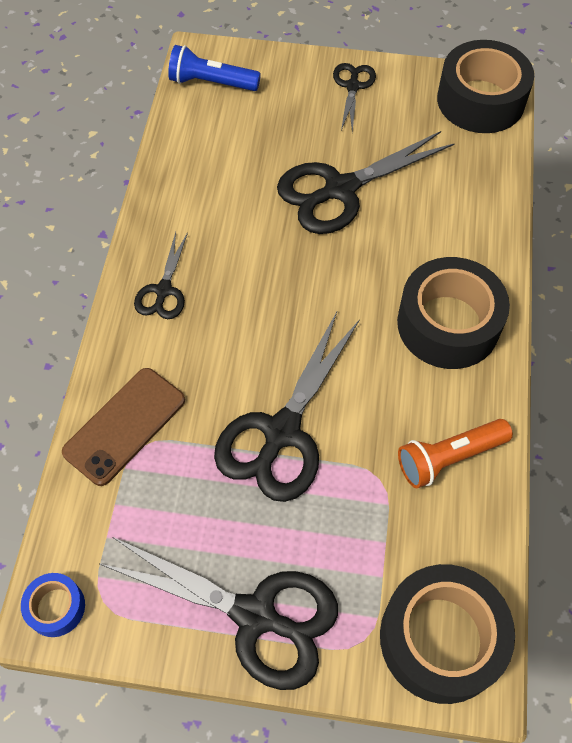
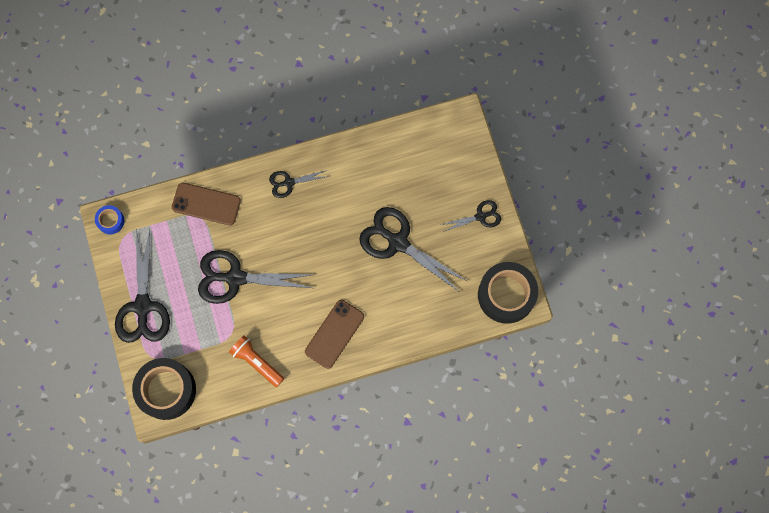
camera: 65 degrees right, 15 degrees up
(211, 83) = (443, 135): blue flashlight -> none
(448, 324) = (334, 334): black tape -> brown phone

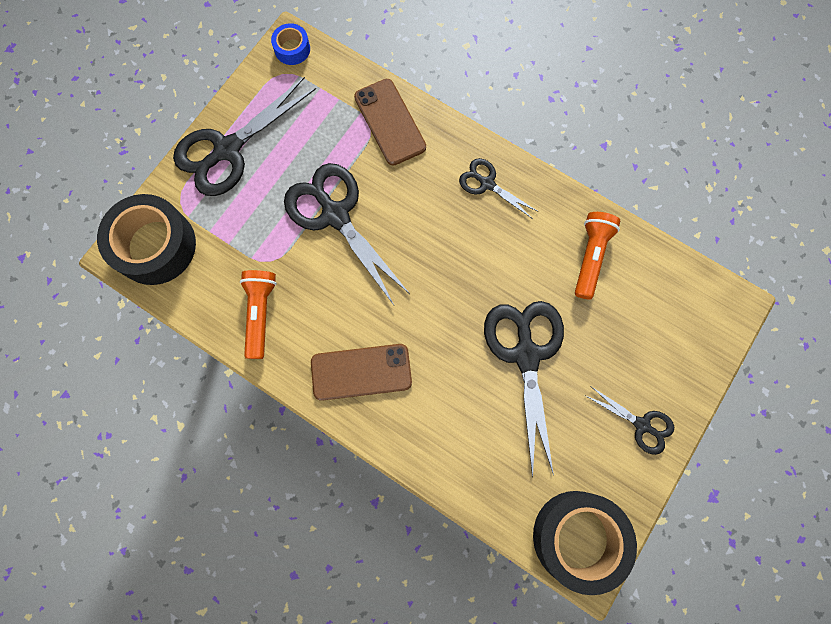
camera: 50 degrees right, 0 degrees up
(376, 165) = (590, 257): none -> orange flashlight

